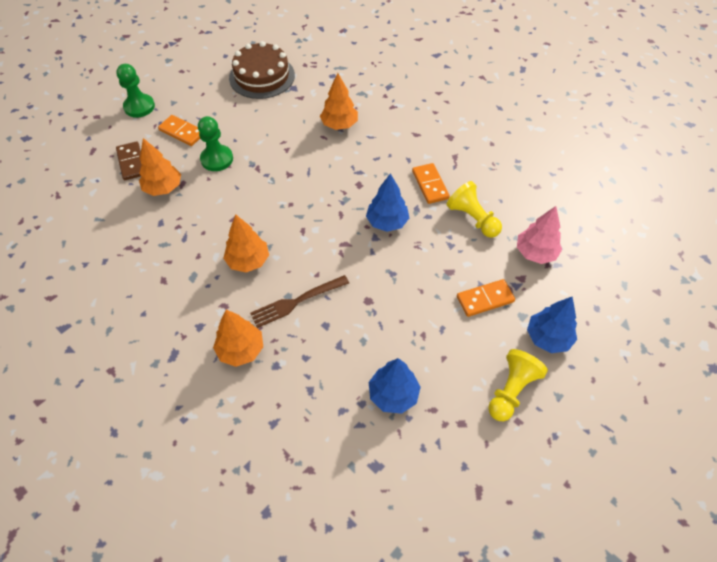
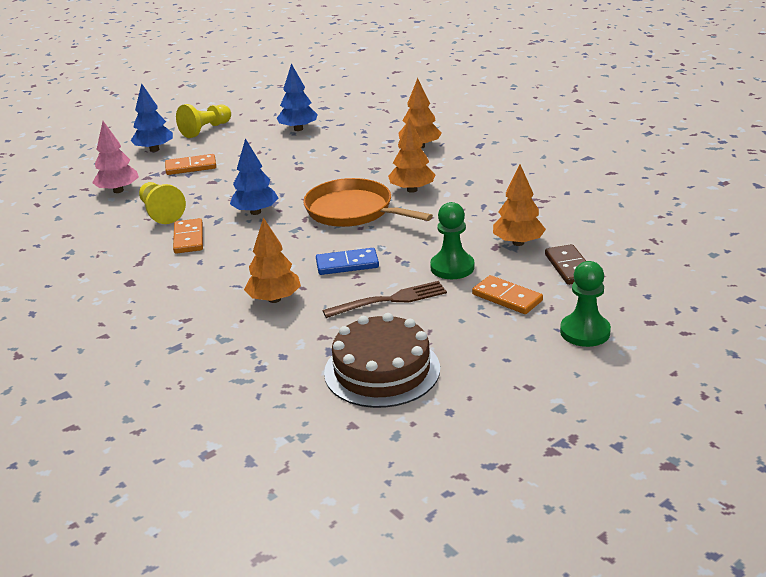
camera: 170 degrees left, 25 degrees down
(295, 160) = (347, 264): none -> blue domino
(296, 302) = (366, 167): brown fork -> brown fork (390, 300)
(300, 226) = (353, 211): none -> orange pan

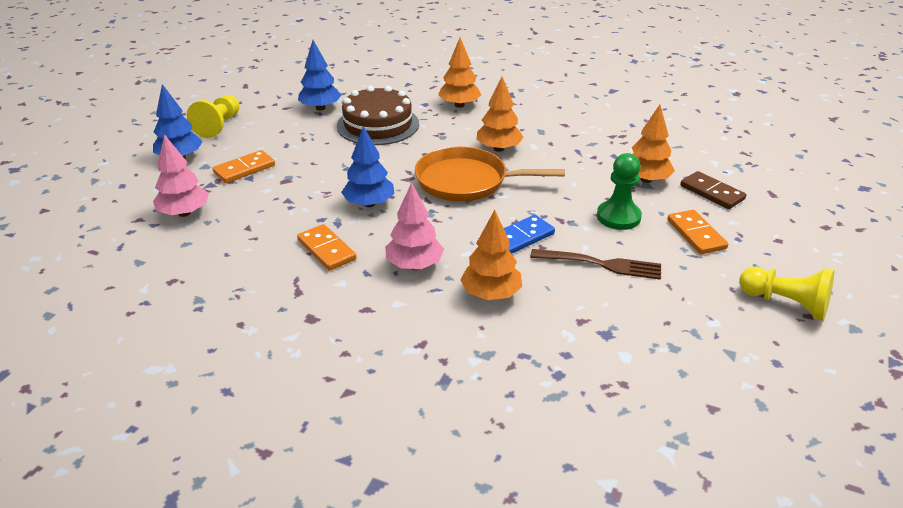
camera: 30 degrees left, 5 degrees up
(161, 213) = (263, 227): yellow pawn -> yellow pawn (785, 303)
(240, 264) = (414, 265): none -> pink tree
(382, 370) = (674, 340): brown cake -> brown cake (378, 125)
(390, 300) = (601, 264): brown fork -> brown fork turned 60 degrees clockwise
(507, 298) = (696, 234): orange domino -> orange domino turned 60 degrees clockwise
(585, 332) = (791, 250): green pawn -> none

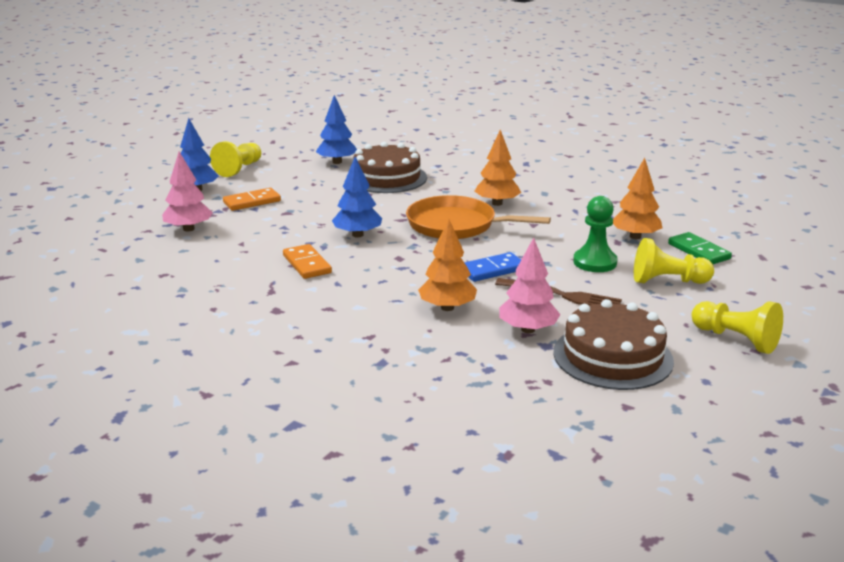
camera: 10 degrees right, 10 degrees down
(414, 265) = (383, 281): pink tree -> pink tree (527, 329)
(459, 105) = (471, 168): orange tree -> none
(676, 341) = (612, 356): none -> brown cake
(696, 234) = (667, 281): orange domino -> yellow pawn
(712, 192) = (699, 251): brown domino -> green domino

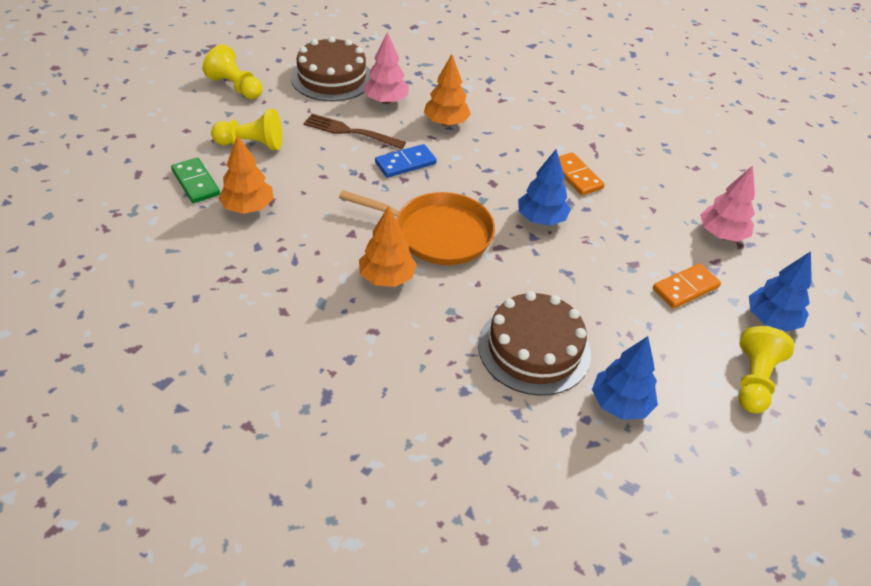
camera: 175 degrees right, 20 degrees up
(595, 262) = (307, 170): green pawn -> none

